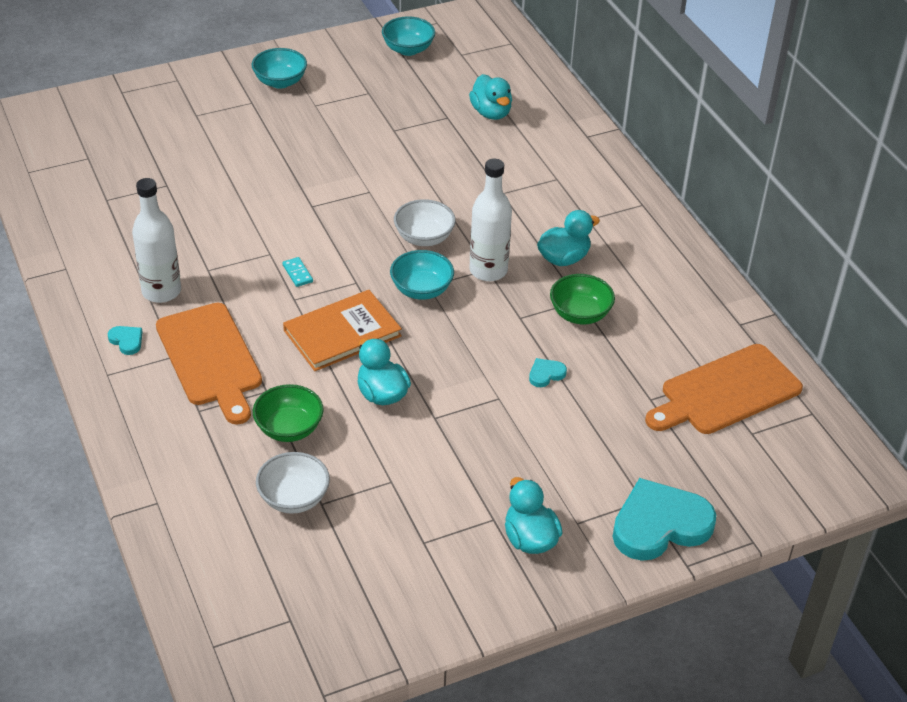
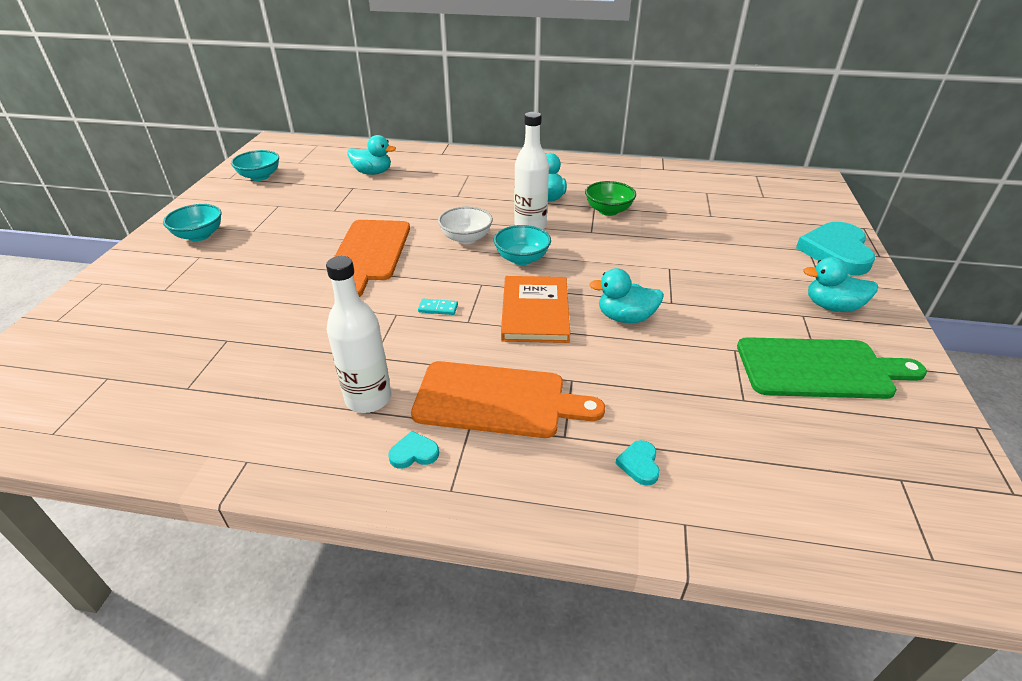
camera: 55 degrees left, 5 degrees down
(289, 428) = (632, 384): green bowl -> none
(294, 498) = (728, 415): white bowl -> none
(408, 546) = (820, 368): none -> green cutting board
(546, 374) = (658, 242): turquoise heart -> turquoise heart (639, 464)
(725, 392) = (721, 192): orange cutting board -> orange cutting board (369, 253)

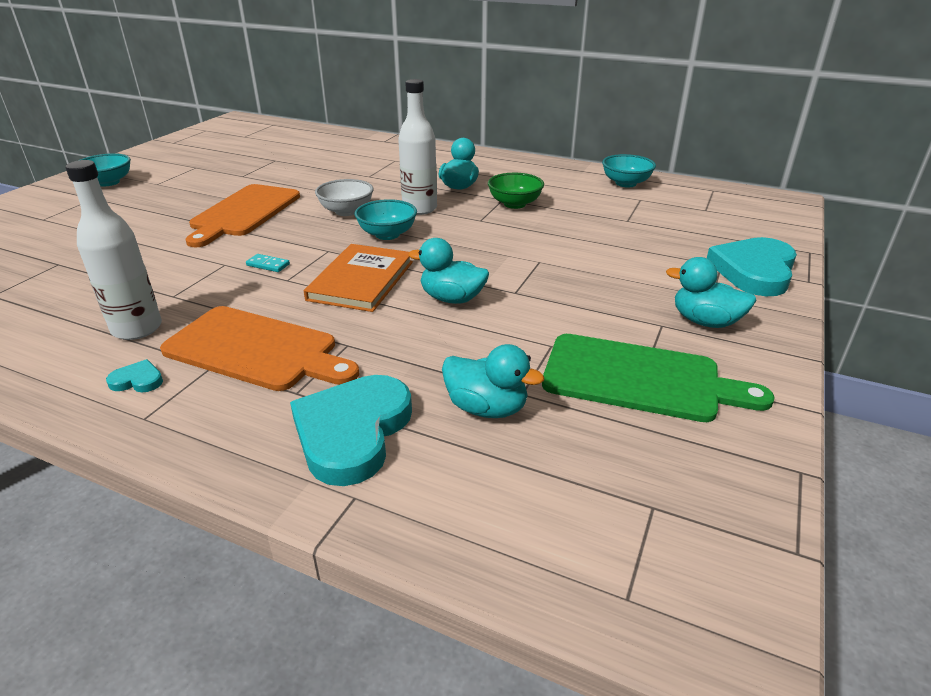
camera: 15 degrees right, 5 degrees down
(260, 177) = (200, 144): turquoise bowl -> turquoise bowl (625, 183)
(373, 173) = (304, 150): turquoise duck -> turquoise duck (486, 408)
(639, 464) = (352, 432): turquoise heart -> turquoise heart, size x2.41

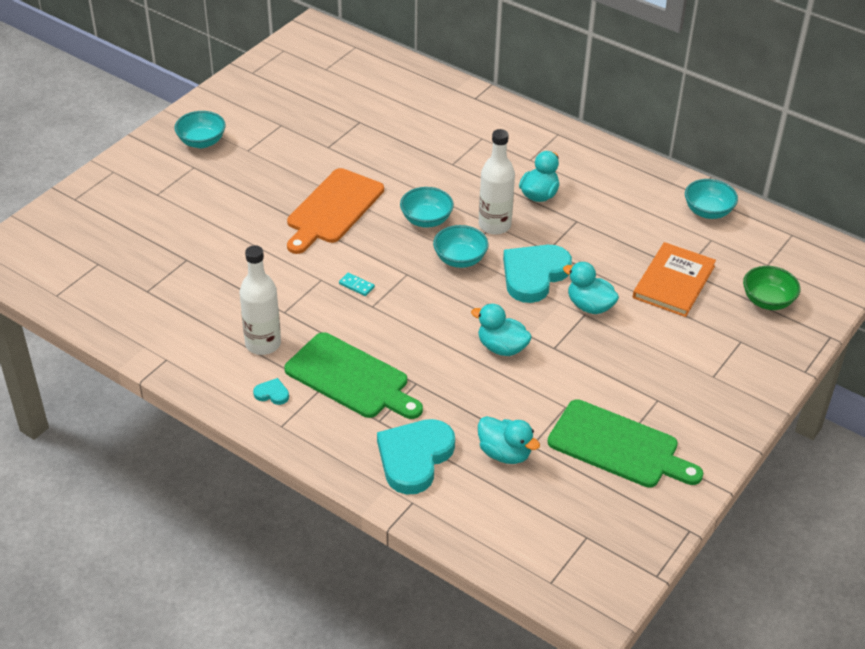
camera: 10 degrees right, 10 degrees up
(257, 350) = (351, 378): orange cutting board -> green cutting board
(346, 211) = (426, 220): white bowl -> turquoise bowl
(361, 280) = (432, 316): orange book -> orange book (674, 282)
(514, 204) = (586, 230): green bowl -> green bowl (767, 301)
(705, 322) = (693, 402): turquoise duck -> turquoise duck (589, 306)
(754, 271) = (765, 353): turquoise heart -> turquoise heart (534, 275)

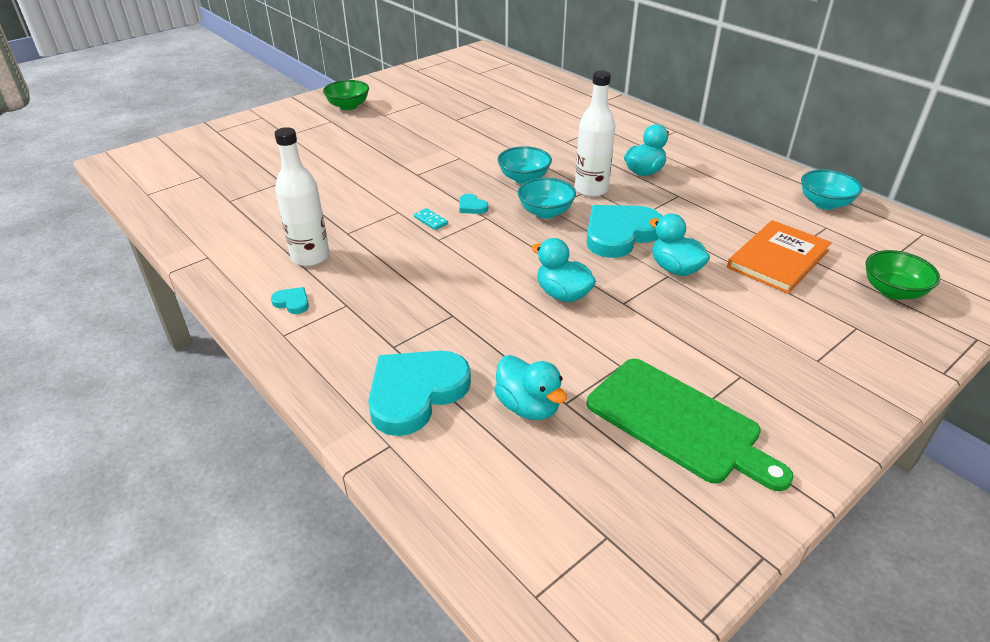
camera: 15 degrees right, 5 degrees down
(202, 142) = (348, 106): turquoise bowl -> green bowl
(333, 209) = (438, 161): orange cutting board -> none
(351, 378) = (384, 300): green cutting board -> none
(389, 263) = (472, 207): none -> turquoise heart

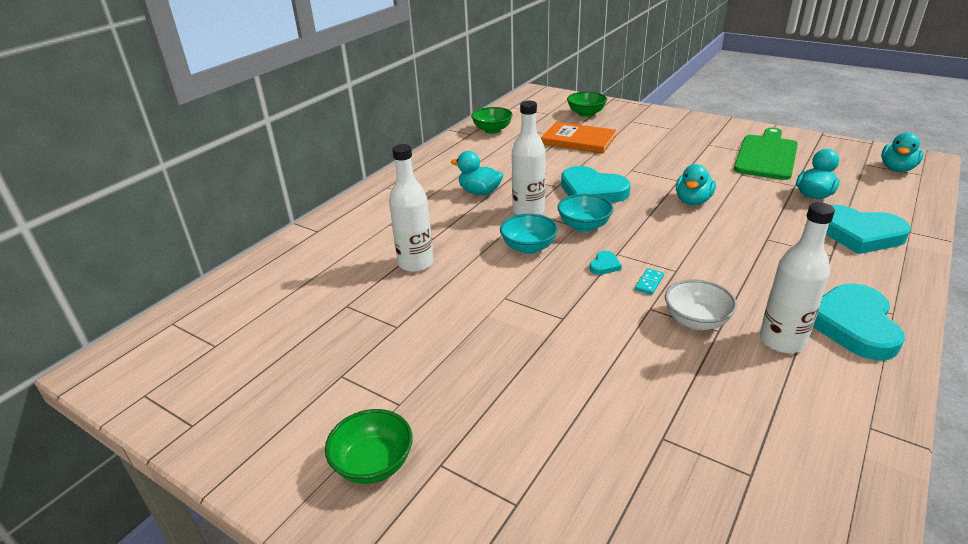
camera: 105 degrees left, 5 degrees down
(292, 302) = (853, 325): turquoise heart -> turquoise heart, size x2.41
(366, 227) = (696, 321): none -> white bowl
(530, 131) = (415, 263): none -> white bottle
(675, 269) = (620, 168): turquoise duck -> turquoise duck (897, 169)
(824, 203) = (492, 130): turquoise bowl -> green bowl

